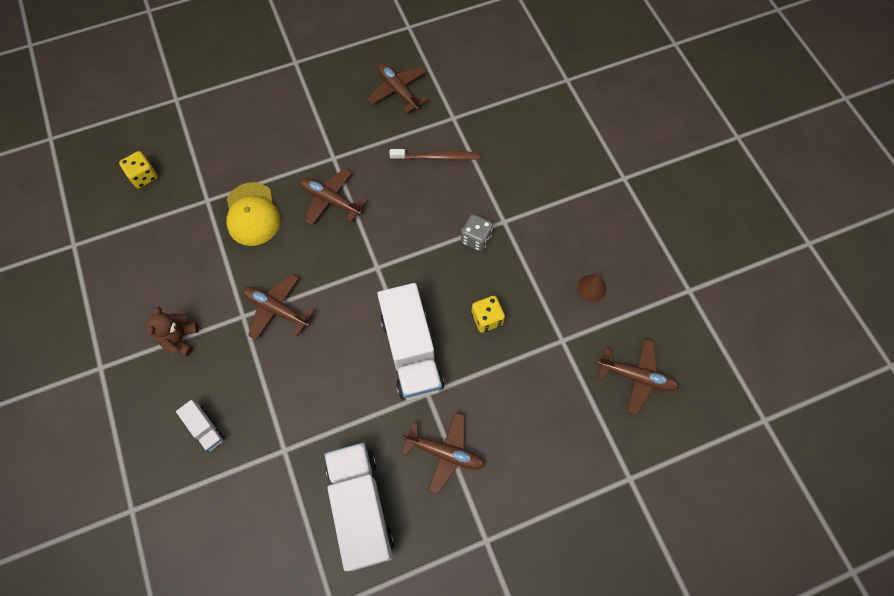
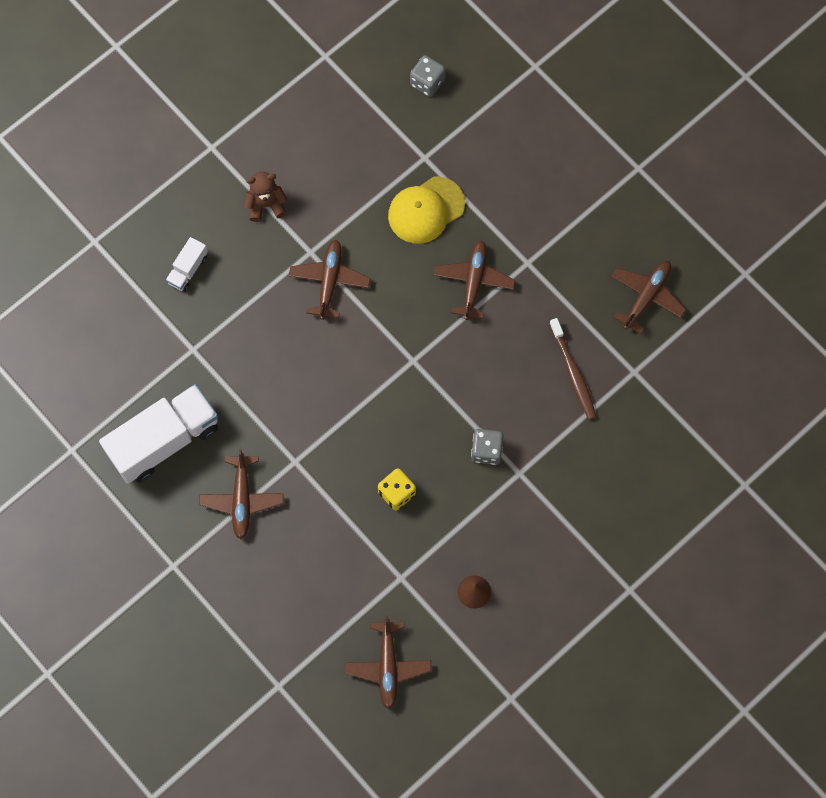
camera: 70 degrees right, 5 degrees up
(144, 176) = (427, 82): yellow dice -> grey dice
(411, 351) = (333, 430): white truck -> none

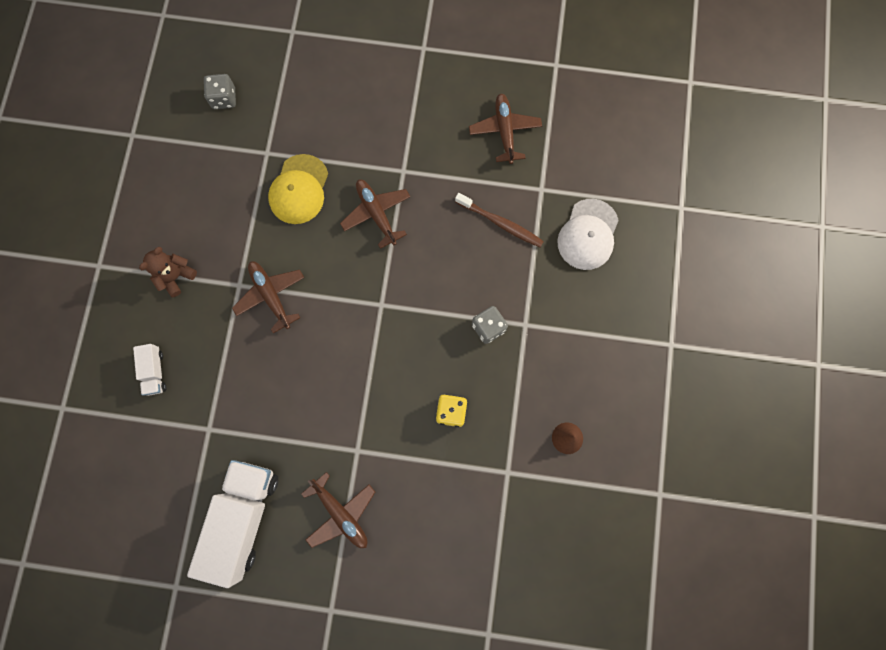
camera: 40 degrees left, 5 degrees up
(388, 666) = (554, 548): brown plane -> none
(641, 442) = (588, 234): none -> white cap

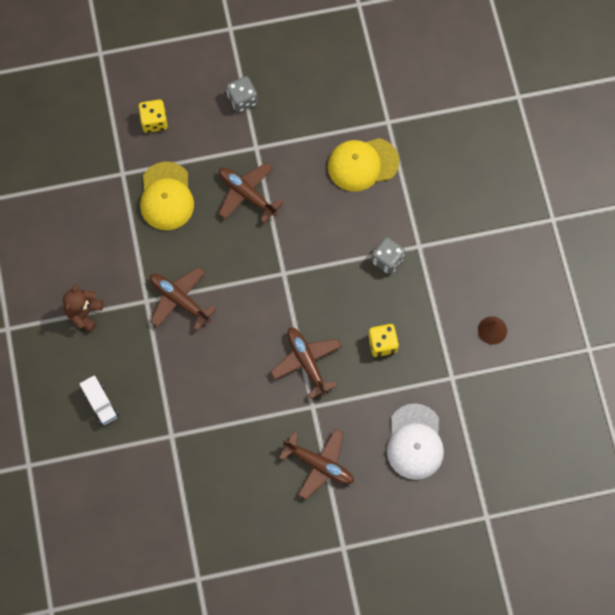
camera: 20 degrees left, 5 degrees down
(224, 98) = (61, 137): grey dice -> grey dice (242, 100)
(243, 518) = (234, 499): white truck -> none
(316, 113) = (154, 121): none -> yellow dice
(500, 223) = (362, 164): brown toothbrush -> yellow cap
(504, 131) = (334, 80): brown plane -> brown plane (306, 362)
(588, 234) = (445, 148): white cap -> white cap (415, 442)

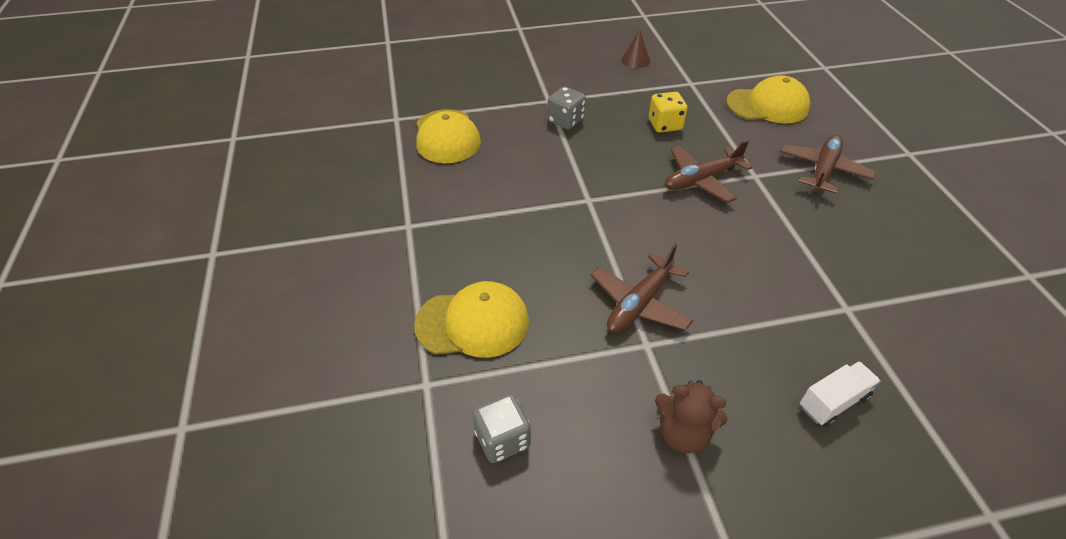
camera: 90 degrees left, 25 degrees down
(154, 121) = (340, 342): yellow dice -> none
(242, 100) = (332, 239): grey dice -> grey dice (502, 439)
(247, 194) = (476, 234): brown plane -> none
(415, 442) = (767, 105): white cap -> yellow cap

